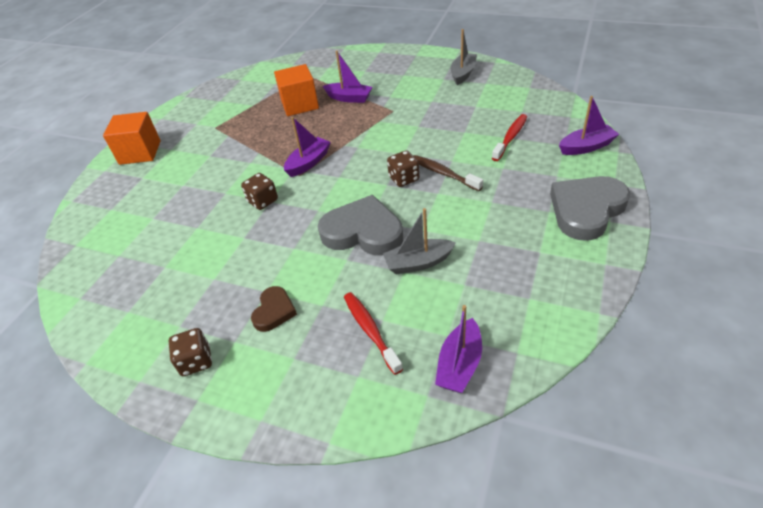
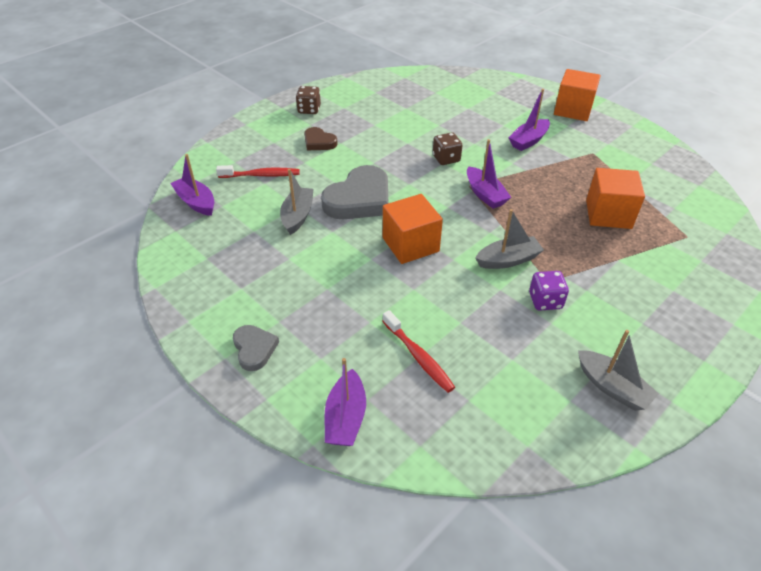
camera: 110 degrees right, 0 degrees up
(349, 98) = (601, 254): purple boat -> purple boat (528, 141)
(384, 130) = (508, 260): none -> grey boat
(404, 179) = (410, 244): brown dice -> orange cube
(414, 107) = (545, 301): none -> purple dice
(443, 173) = (396, 274): brown toothbrush -> none
(586, 210) = (254, 349): grey heart -> grey heart, size x0.53

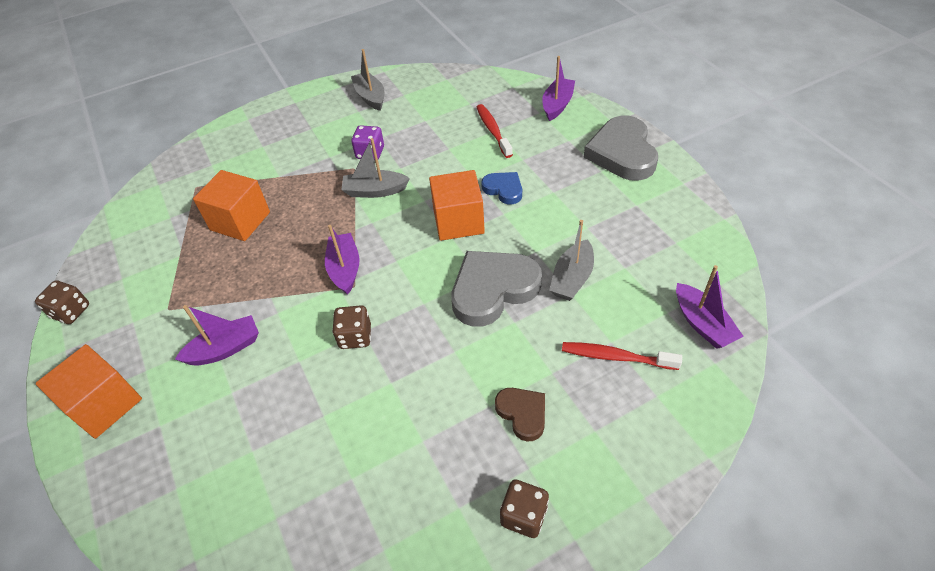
camera: 160 degrees left, 5 degrees up
(254, 349) = (622, 153): grey heart -> grey heart, size x1.88
(379, 282) = (503, 189): none -> blue heart
(658, 141) = (71, 311): none -> brown dice

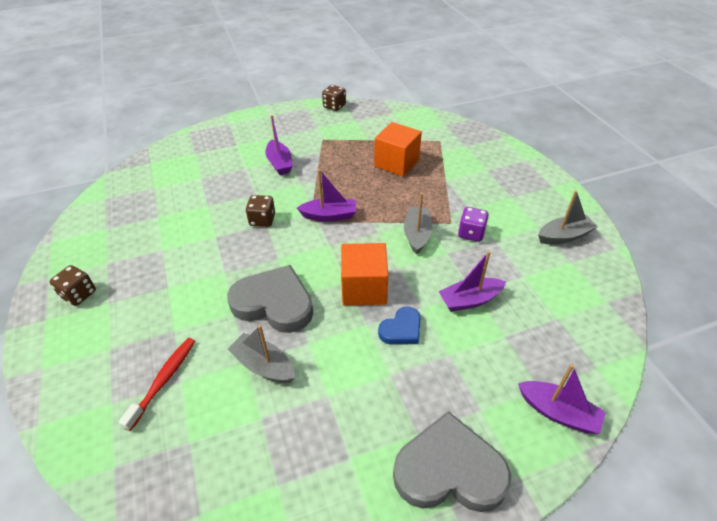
camera: 95 degrees right, 5 degrees down
(104, 404) = (261, 125): orange cube -> none
(493, 130) = (503, 333): red toothbrush -> none
(493, 289) = (274, 303): grey heart -> grey heart turned 45 degrees counterclockwise
(522, 413) = (150, 305): brown heart -> none
(702, 324) = (160, 472): purple boat -> purple boat (469, 300)

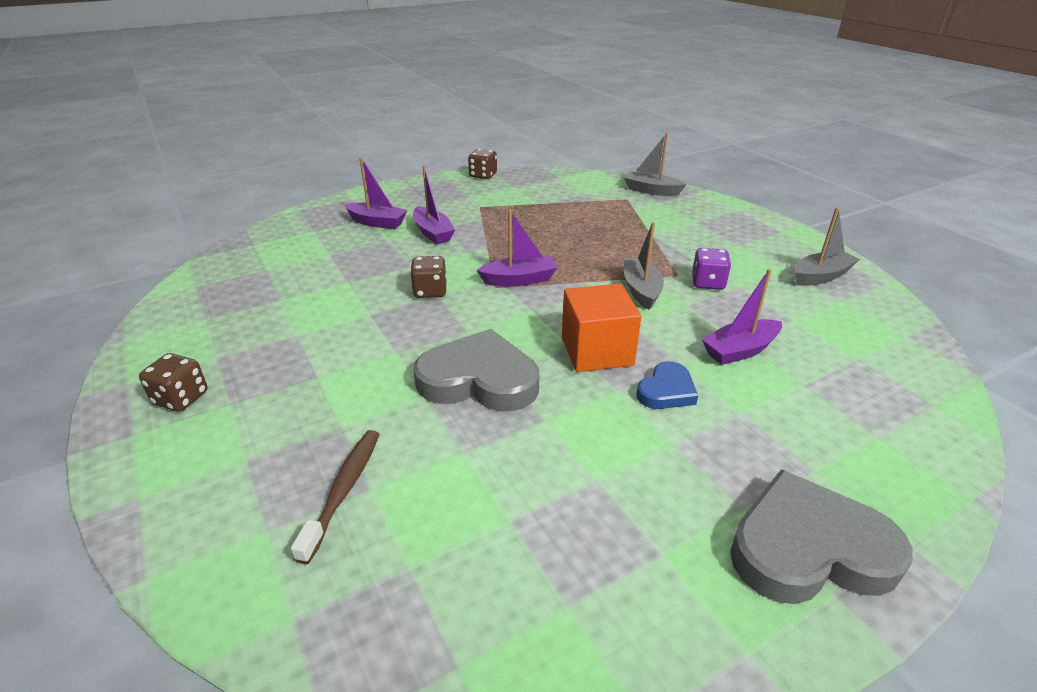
camera: 10 degrees left, 10 degrees down
(164, 380) = (344, 490): red toothbrush -> brown toothbrush
(264, 365) = (491, 454): grey boat -> grey boat (651, 191)
(396, 163) = (583, 222): orange cube -> none
(558, 412) = (915, 460): purple boat -> purple boat (377, 222)

